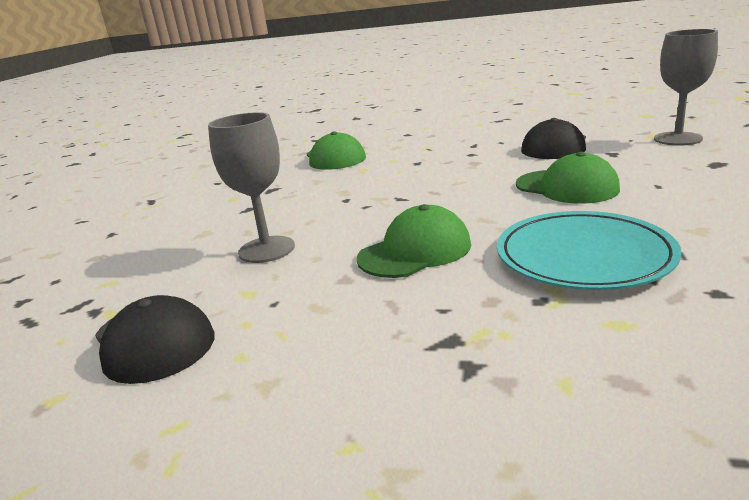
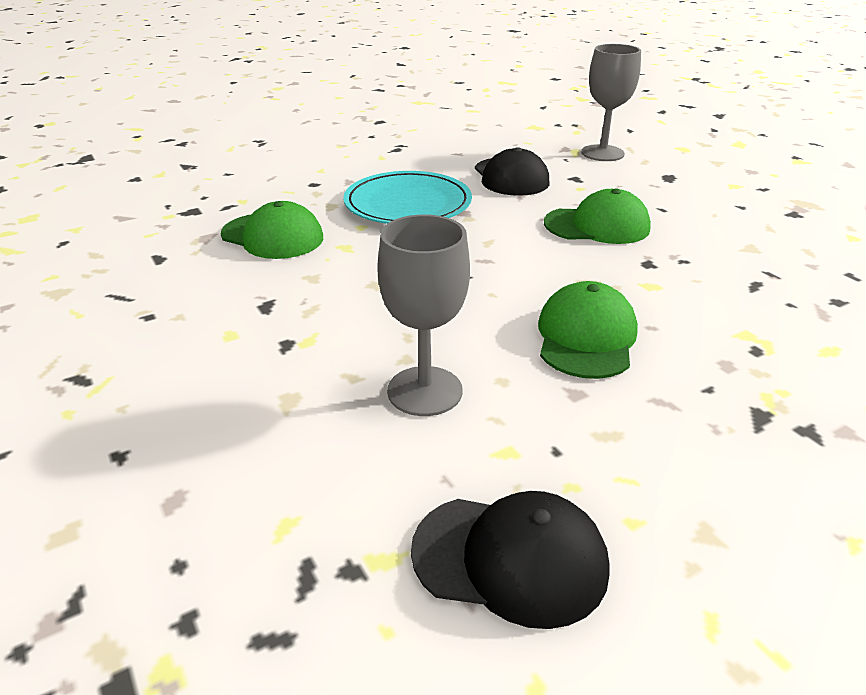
camera: 45 degrees left, 10 degrees up
(583, 256) = (719, 296): turquoise plate -> turquoise plate (408, 204)

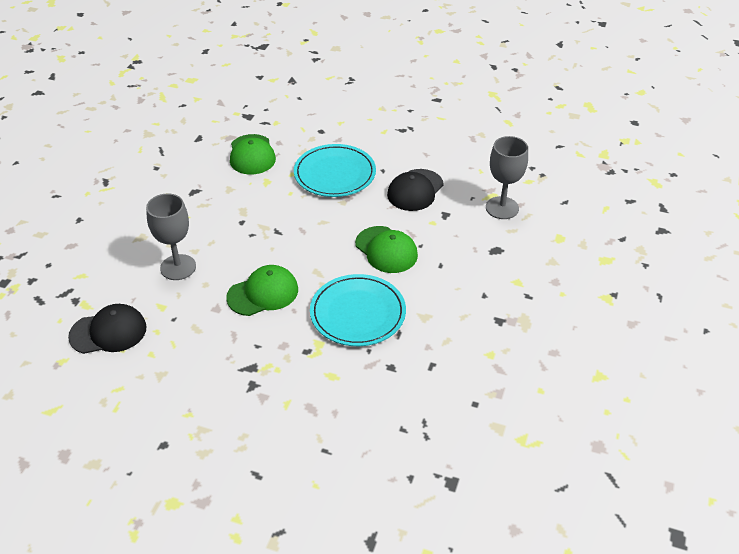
camera: 50 degrees right, 10 degrees up
(510, 558) = (108, 332): black cap -> black cap turned 75 degrees counterclockwise
(704, 284) = (358, 313): none -> turquoise plate

